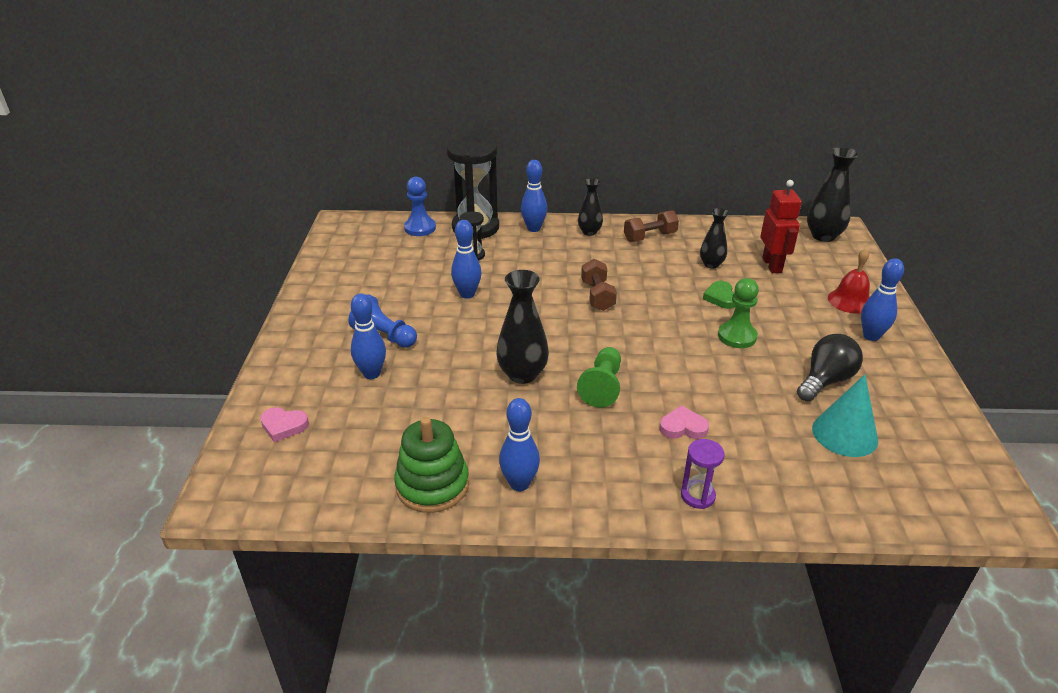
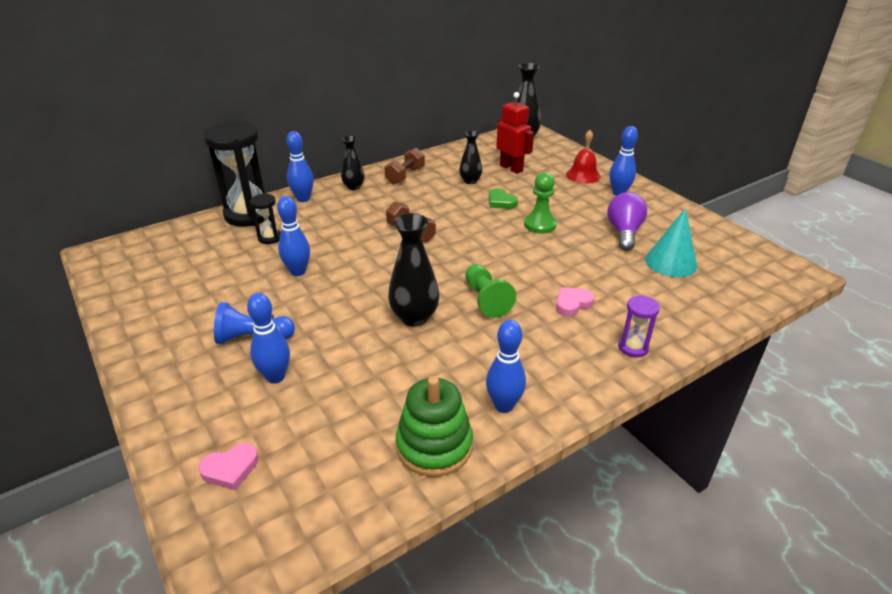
camera: 35 degrees left, 0 degrees up
(420, 228) = (193, 232): blue pawn -> none
(825, 381) = (624, 232): black light bulb -> purple light bulb

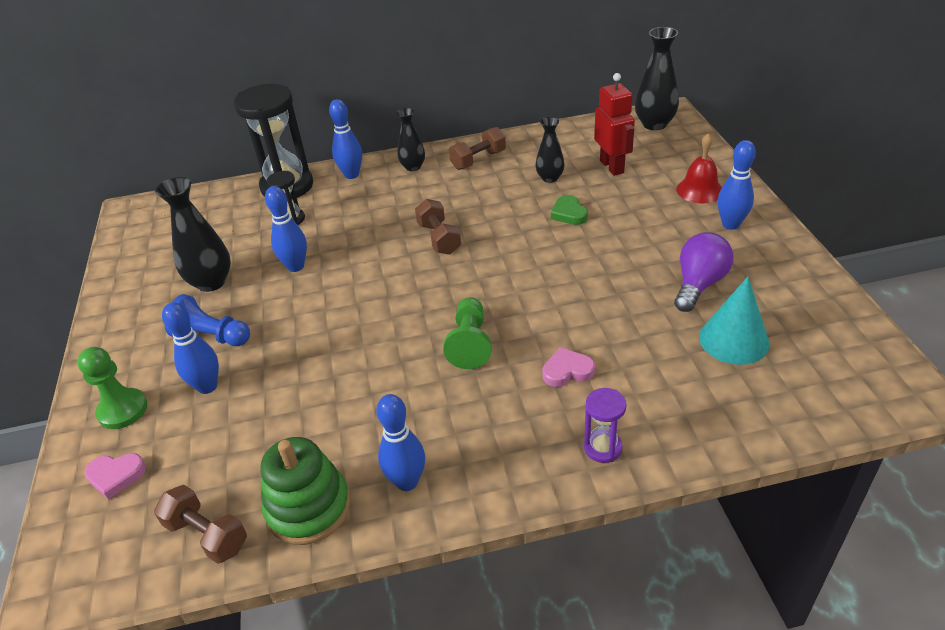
camera: 25 degrees right, 5 degrees up
(355, 491) = (207, 535): none -> brown dumbbell
(414, 317) = (379, 348): black vase -> black vase (211, 282)
(540, 225) = (596, 254): green pawn -> green pawn (123, 410)

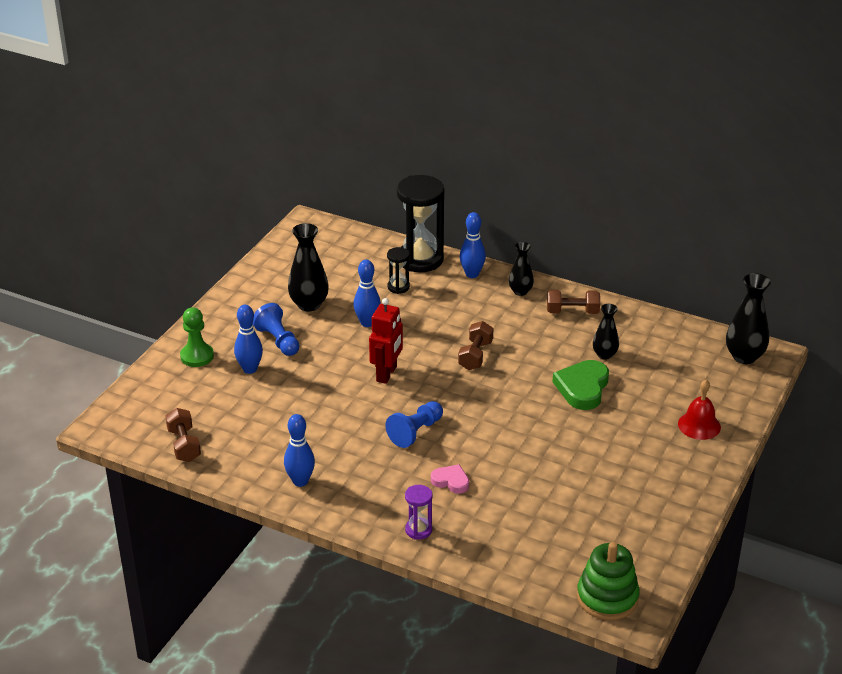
camera: 35 degrees right, 5 degrees down
(116, 476) = (166, 390): pink heart -> none
(308, 508) = (241, 463): green stacking toy -> green stacking toy (607, 597)
(470, 343) = (415, 432): green pawn -> blue pawn
(569, 213) = (582, 388): green heart -> green heart, size x1.74
(612, 166) = (661, 372): red robot -> red robot (387, 374)
(699, 284) = (601, 484): purple light bulb -> none
(730, 224) = (683, 461): blue bowling pin -> none
(733, 340) = (573, 526): turquoise cone -> none

